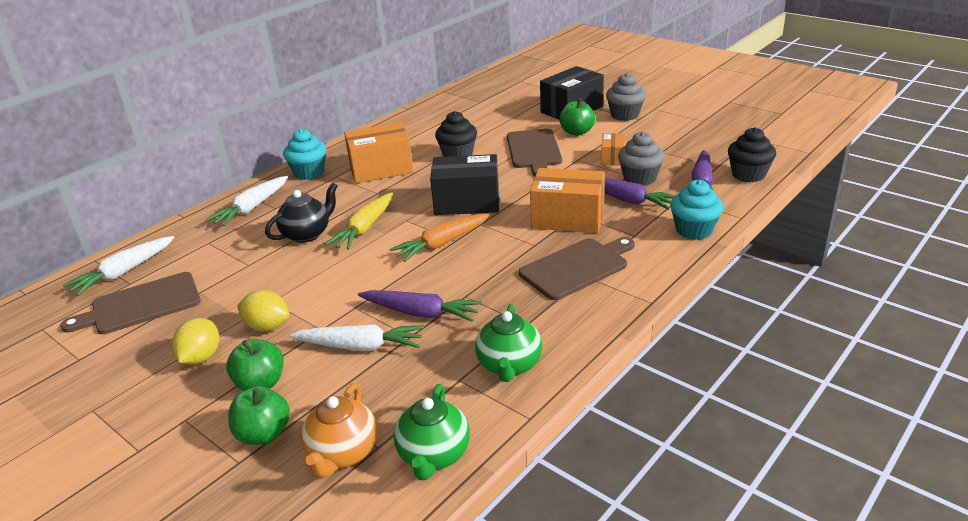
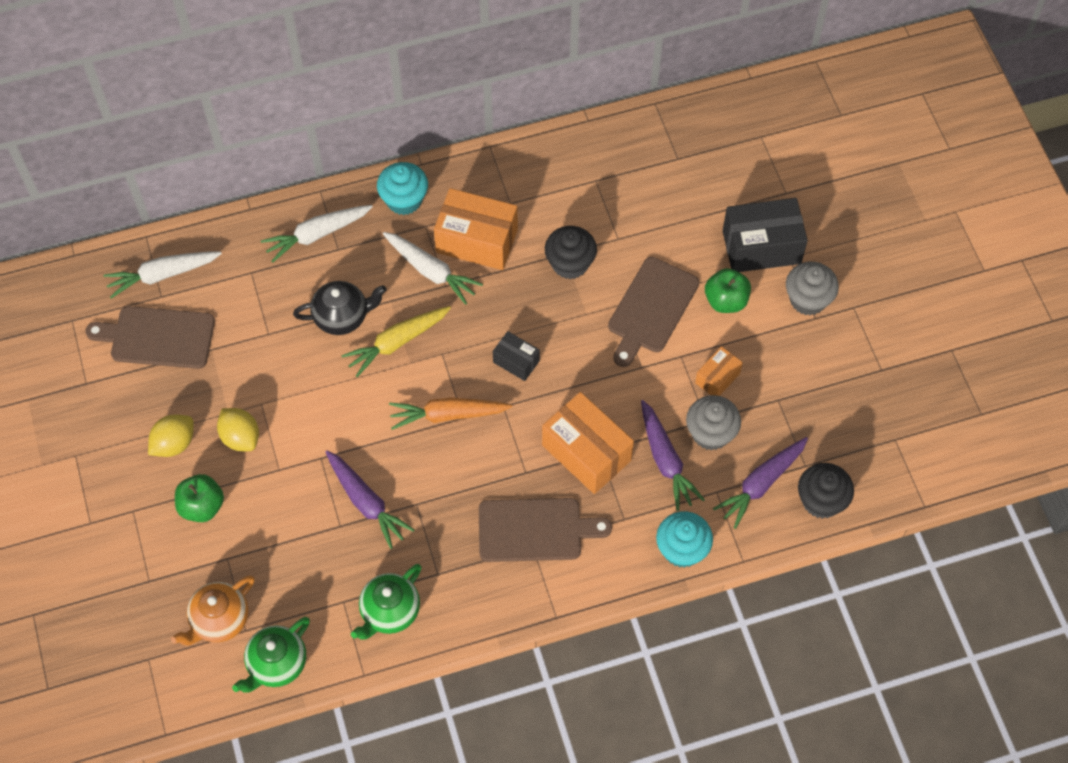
camera: 30 degrees right, 30 degrees up
(264, 434) = (178, 564): green apple -> none
(361, 346) = (296, 512): white carrot -> white carrot (431, 271)
(467, 202) = (516, 361): black box -> black box, size x0.53

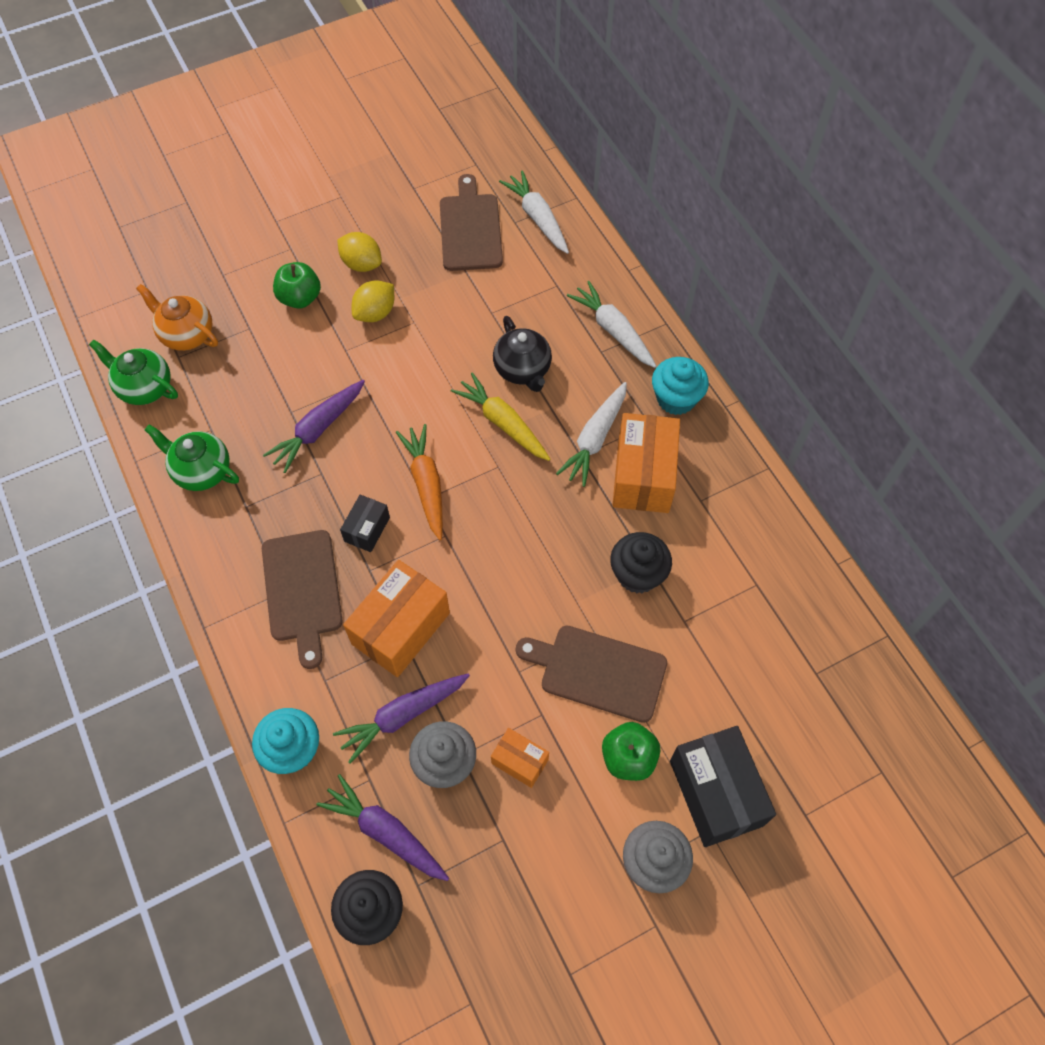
camera: 80 degrees right, 0 degrees up
(516, 361) = (501, 539): black box -> black box (367, 529)

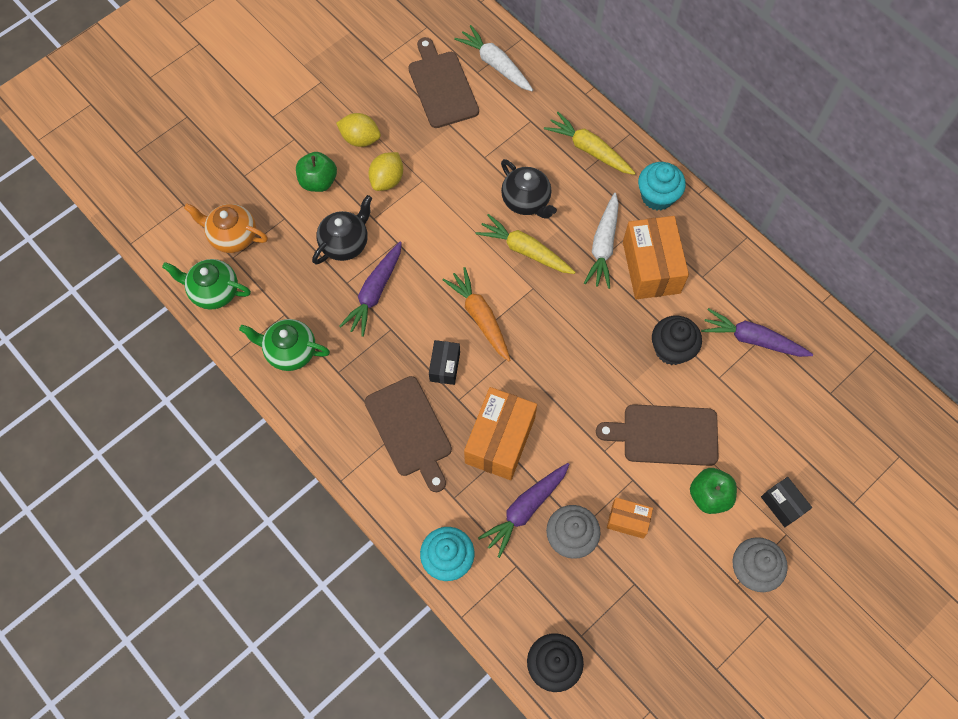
camera: 15 degrees left, 5 degrees up
(305, 369) = (345, 243): none -> black teapot
(385, 832) = (542, 602): purple carrot -> purple carrot (752, 339)
(613, 330) = (589, 149): white carrot -> yellow carrot
(716, 793) = (782, 505): black box -> black box, size x0.53

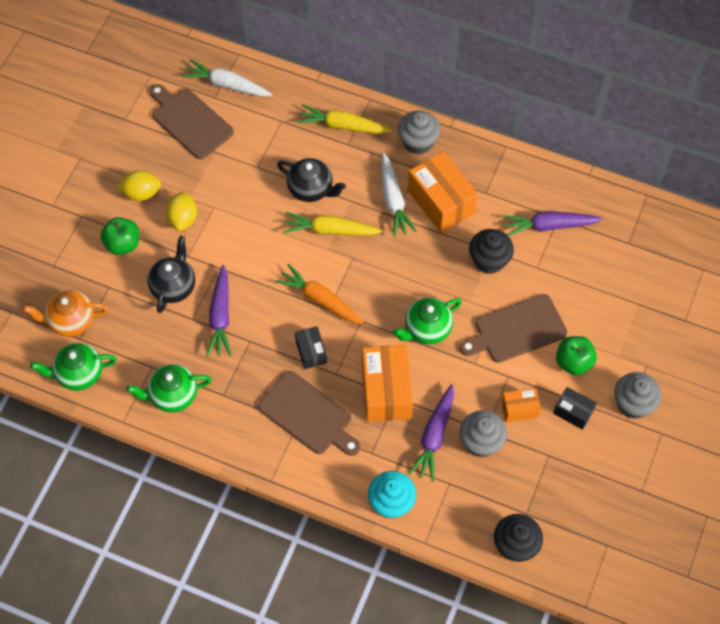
camera: 25 degrees left, 5 degrees down
(572, 393) = (427, 329): none -> green teapot
(657, 196) = (418, 142): turquoise cupcake -> grey cupcake
(782, 505) = (632, 344): black box -> black box (573, 412)

